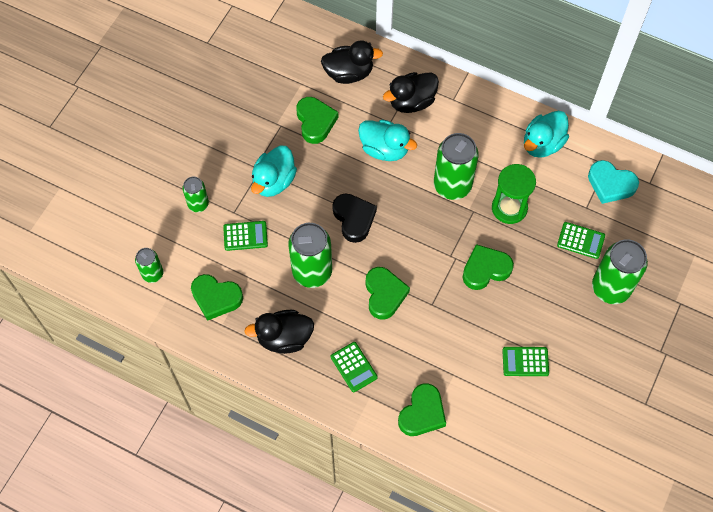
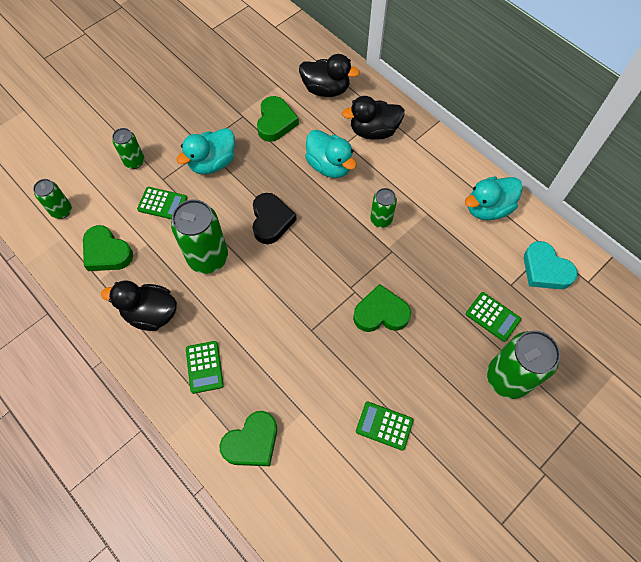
camera: 20 degrees right, 0 degrees up
(384, 294) = (268, 304): green heart -> none
(452, 185) = (381, 220): green can -> green can, size x0.55
(509, 208) = (429, 259): green hourglass -> none

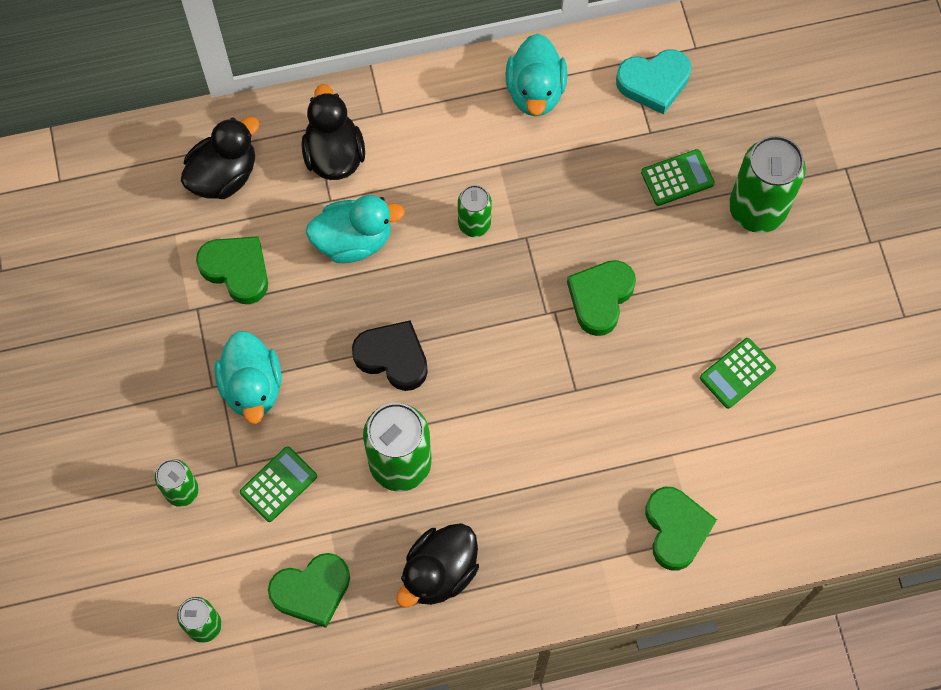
camera: 60 degrees left, 5 degrees up
(204, 367) = (551, 539): green calculator -> none
(373, 131) = (334, 154): black duck -> black duck turned 150 degrees clockwise

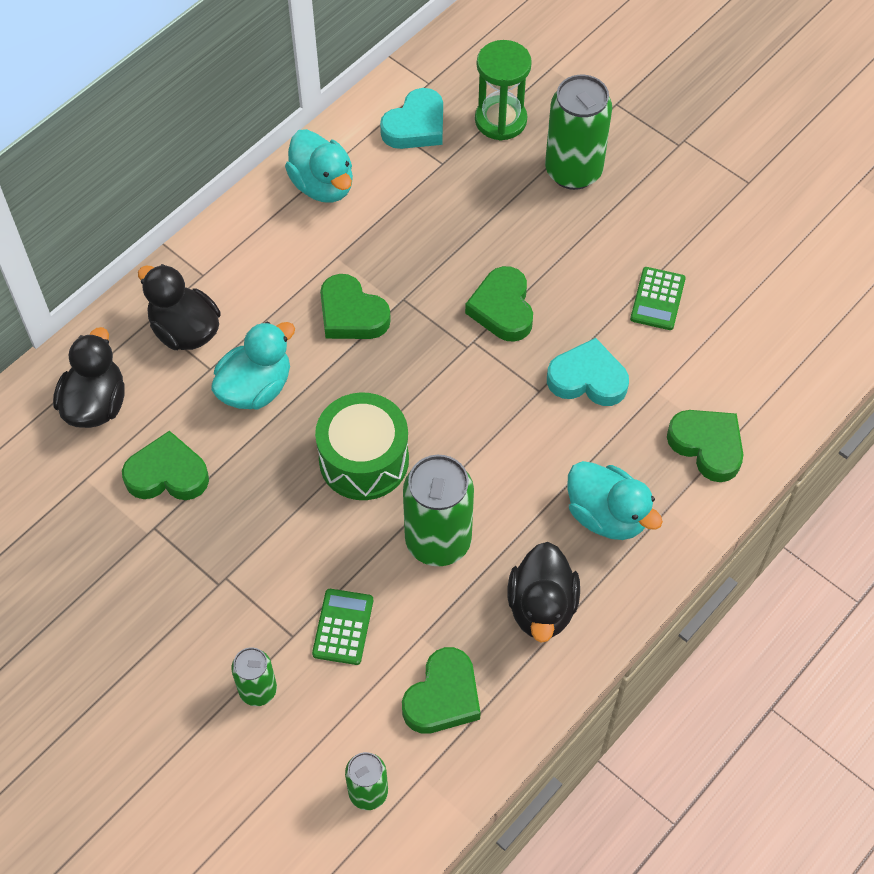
camera: 35 degrees left, 10 degrees down
(252, 387) = (256, 561): turquoise duck -> turquoise duck (607, 515)
(393, 357) = (364, 460): black heart -> green drum
(474, 224) = (351, 314): green can -> green heart
(623, 406) = (587, 379): none -> turquoise heart
(677, 178) = (491, 184): green calculator -> none
(731, 122) = (500, 120): none -> green hourglass

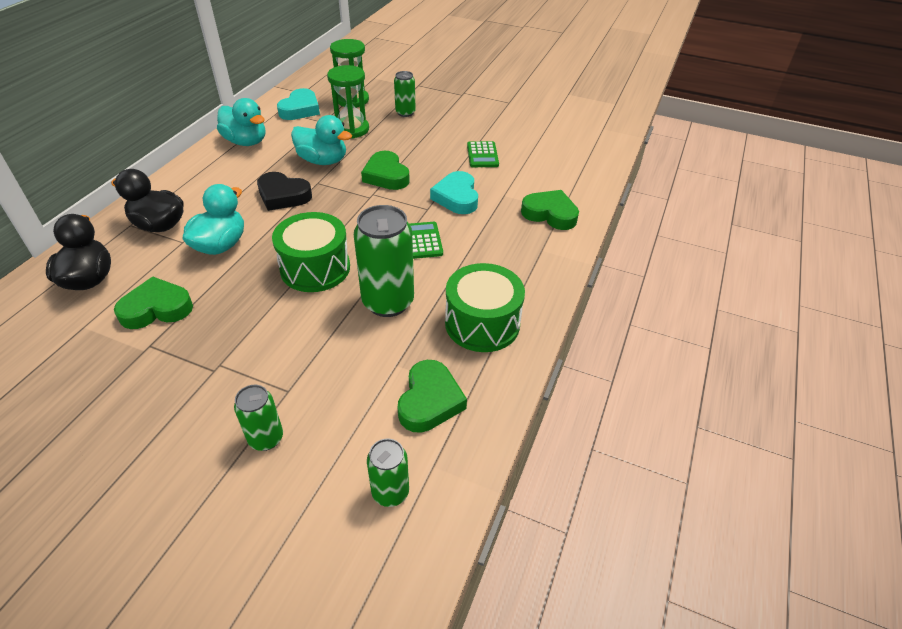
camera: 20 degrees left, 15 degrees down
(343, 627) = (329, 374): green calculator -> green calculator (423, 241)
(351, 314) = (283, 196): green heart -> black heart
(480, 192) = (351, 129): none -> green hourglass
(541, 607) = (482, 323): black duck -> green drum
(573, 171) = (405, 113): green can -> green can, size x0.55
(587, 379) = (456, 197): turquoise heart -> turquoise heart turned 90 degrees counterclockwise
(607, 515) = (503, 262): turquoise duck -> turquoise duck (323, 161)

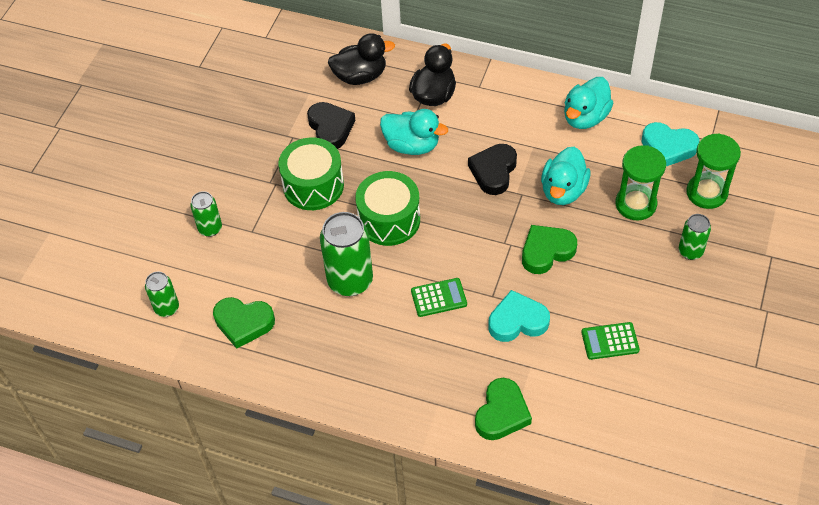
camera: 90 degrees right, 10 degrees up
(156, 308) = (330, 128): green heart -> black heart
(482, 323) = (328, 355): green drum -> green drum (313, 185)

